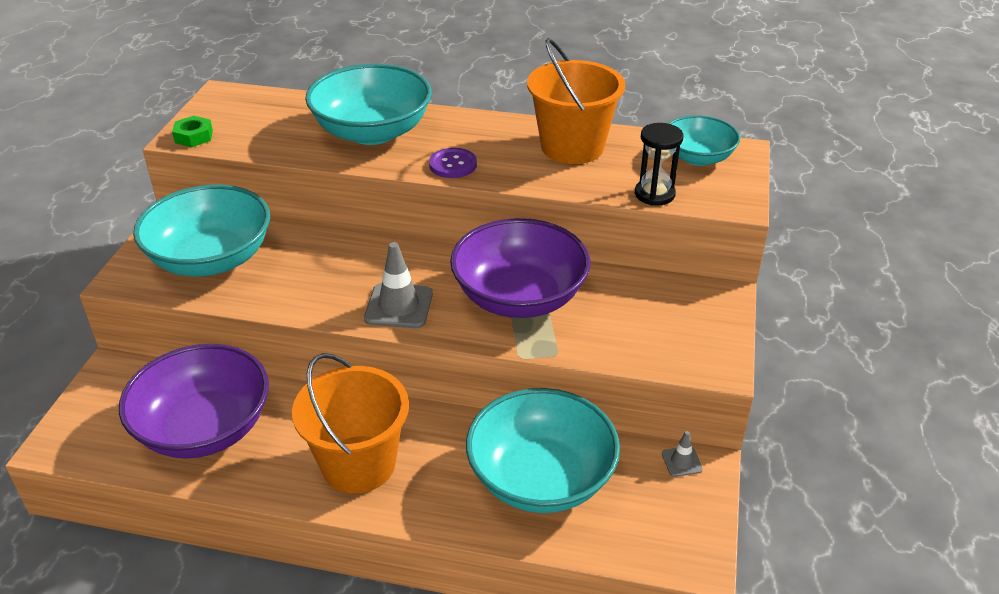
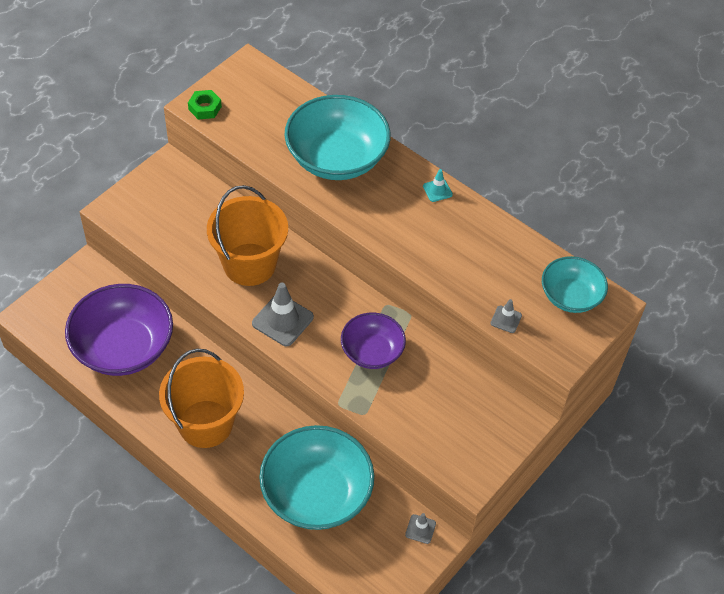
camera: 25 degrees right, 15 degrees up
(211, 259) = (179, 216): turquoise bowl -> none
(453, 165) = (375, 221): purple button -> none
(497, 124) = (437, 190): none -> turquoise traffic cone
(519, 297) = (372, 351): purple bowl -> purple bowl, size x0.59
(572, 147) = (479, 241): orange bucket -> orange bucket (249, 264)
(654, 194) = (506, 319): black hourglass -> grey traffic cone

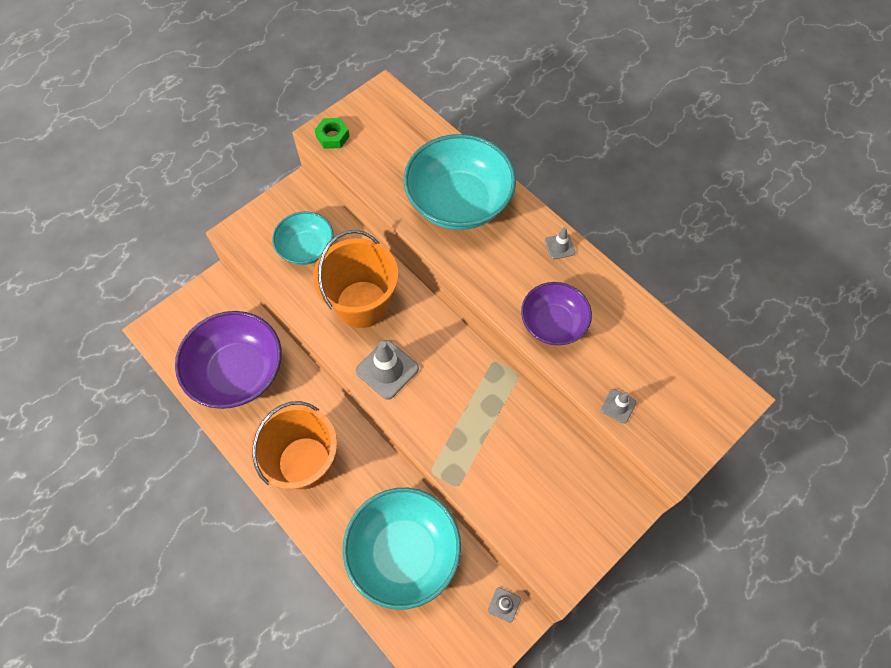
camera: 10 degrees right, 10 degrees up
(372, 351) = (473, 414): purple bowl -> purple bowl (553, 323)
(437, 190) = (559, 246): turquoise traffic cone -> grey traffic cone
(570, 296) = (692, 384): turquoise bowl -> turquoise bowl (306, 248)

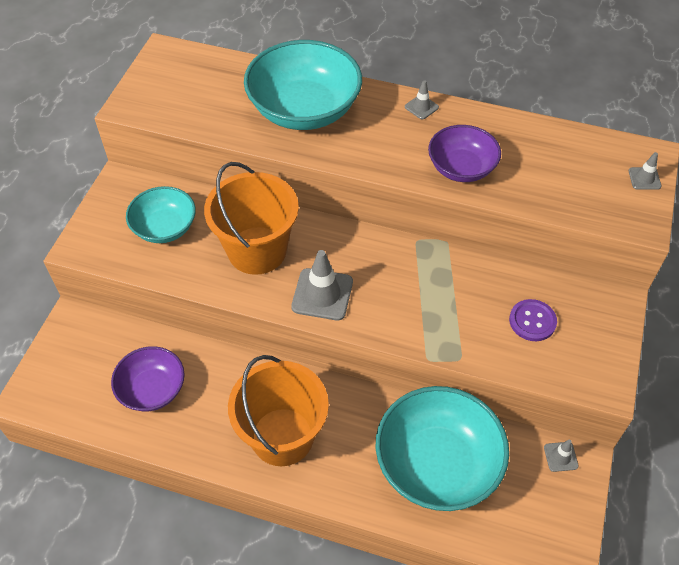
camera: 30 degrees left, 10 degrees down
(238, 372) = (152, 389): purple bowl -> purple bowl, size x0.59
(332, 136) = (140, 105): green nut -> none
(539, 486) = (532, 321): none -> purple button
(618, 406) = (564, 205): grey traffic cone -> grey traffic cone (644, 178)

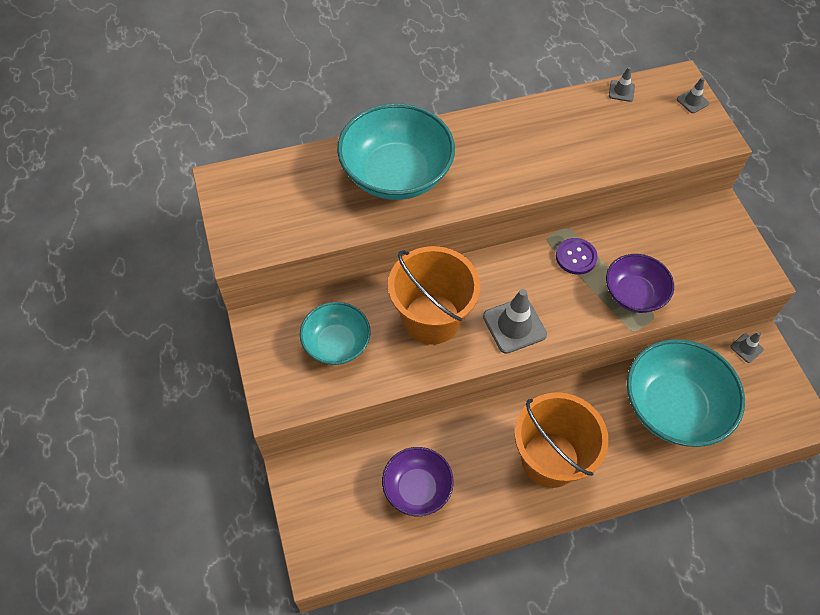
camera: 35 degrees left, 5 degrees up
(421, 107) = (487, 123): grey traffic cone -> grey traffic cone (621, 91)
(461, 168) = (561, 161): purple bowl -> purple bowl (634, 294)
(532, 321) = (678, 257): purple button -> purple button (576, 257)

